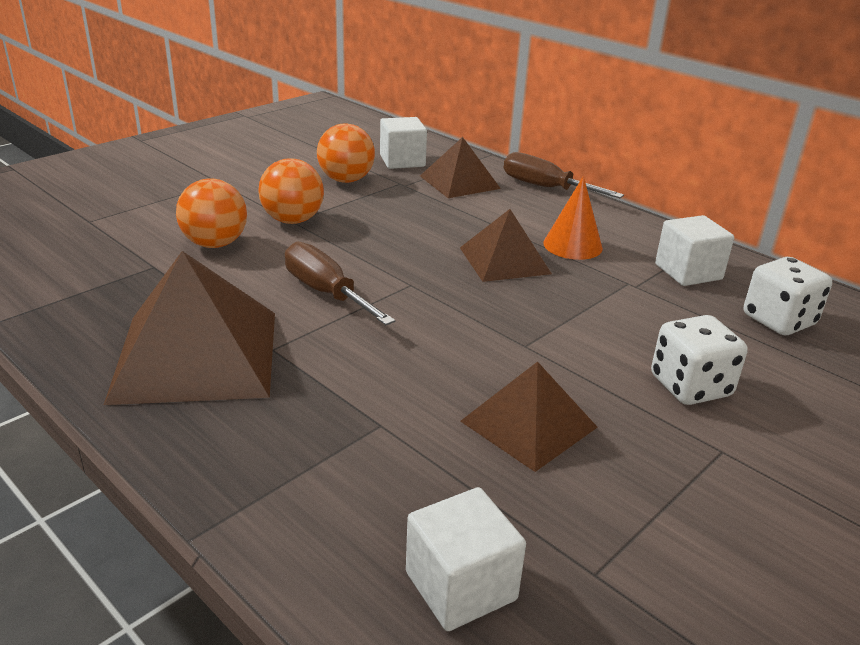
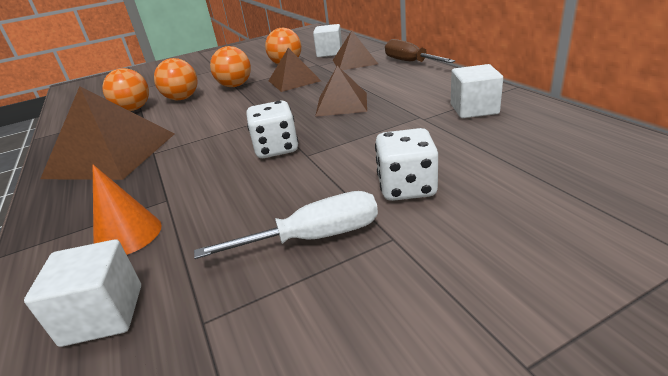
camera: 25 degrees right, 0 degrees up
(137, 264) = (134, 109): none -> orange ball
(326, 292) = (214, 123): brown screwdriver -> none
(529, 424) = (259, 206): brown pyramid -> brown pyramid (294, 81)
(572, 245) = (398, 94): orange cone -> orange cone (128, 235)
(635, 459) = (314, 237): none -> white screwdriver
(778, 320) = (527, 142): white dice -> white dice (276, 149)

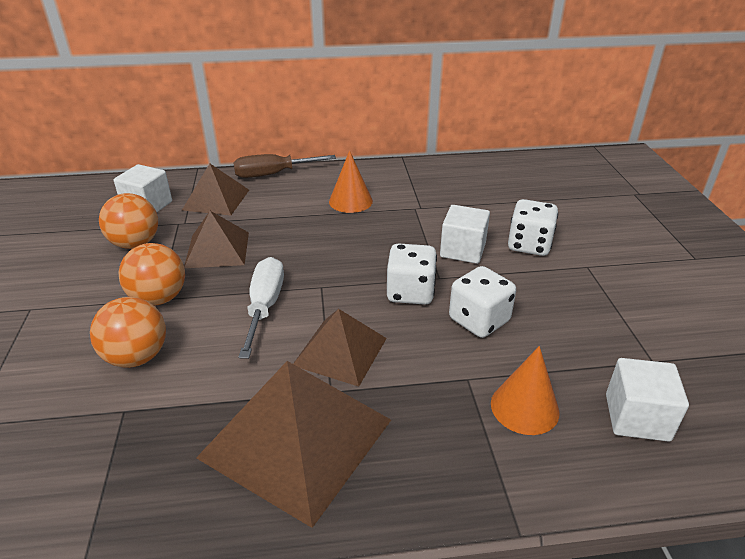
camera: 75 degrees left, 5 degrees up
(134, 109) = (106, 420): orange ball -> none
(247, 187) = (479, 320): none -> white dice
(314, 237) = (574, 297): white screwdriver -> white screwdriver (265, 306)
(341, 104) = (339, 235): brown pyramid -> brown pyramid (340, 351)
(400, 92) = (350, 201): none -> orange cone
(474, 109) = (426, 184): white cube -> white cube (462, 250)

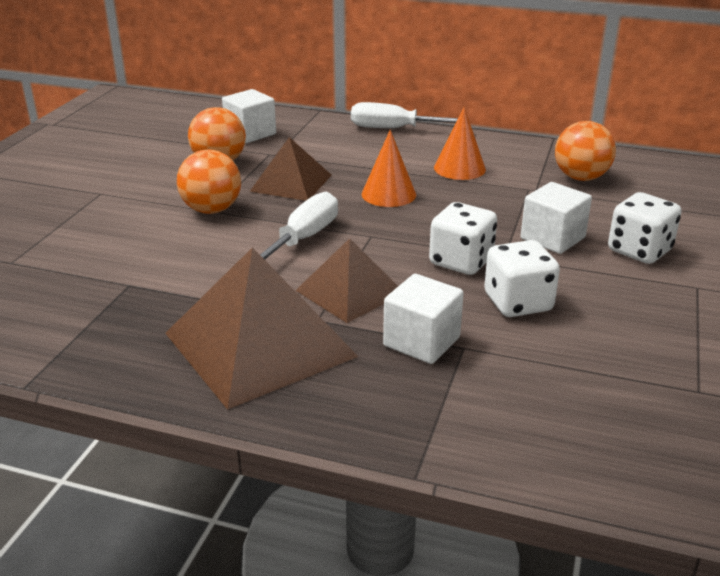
camera: 25 degrees right, 5 degrees down
(137, 357) = (164, 249): orange ball -> orange ball (581, 178)
(216, 199) = (319, 140): brown pyramid -> none
(273, 174) = (393, 129): brown screwdriver -> white screwdriver
(524, 407) = (505, 386): orange cone -> orange cone (388, 194)
(637, 417) = (629, 430): white cube -> white cube (421, 341)

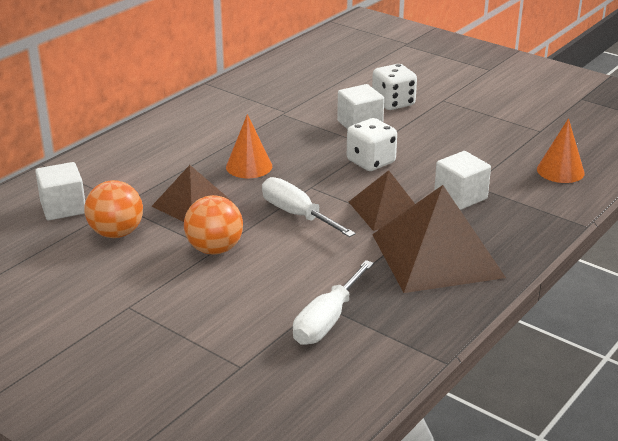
camera: 70 degrees left, 0 degrees up
(393, 129) = (124, 139): white screwdriver -> white screwdriver (327, 320)
(459, 168) = (227, 129): orange cone -> orange cone (560, 171)
(518, 303) = (432, 156): white dice -> none
(581, 178) = (280, 92): orange ball -> none

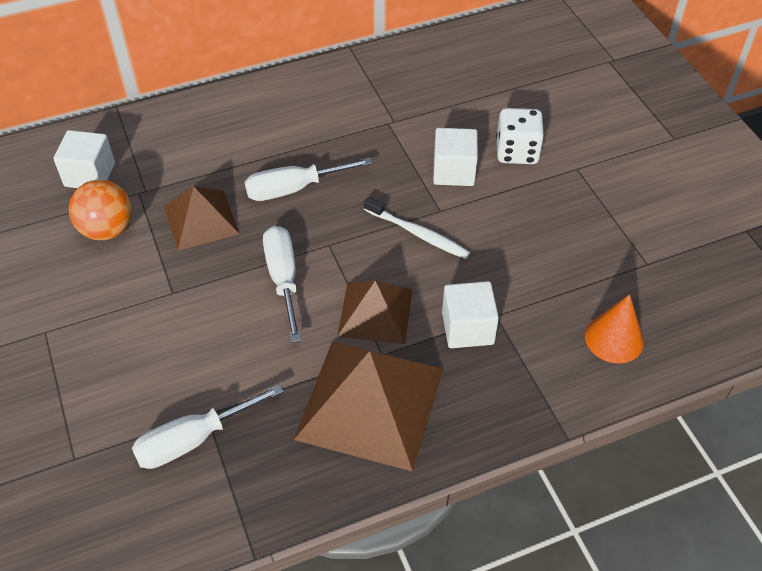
camera: 30 degrees right, 20 degrees up
(214, 249) = (172, 292): orange ball -> none
(249, 166) = (293, 189): orange cone -> white screwdriver
(371, 162) = (418, 234): white dice -> white toothbrush

